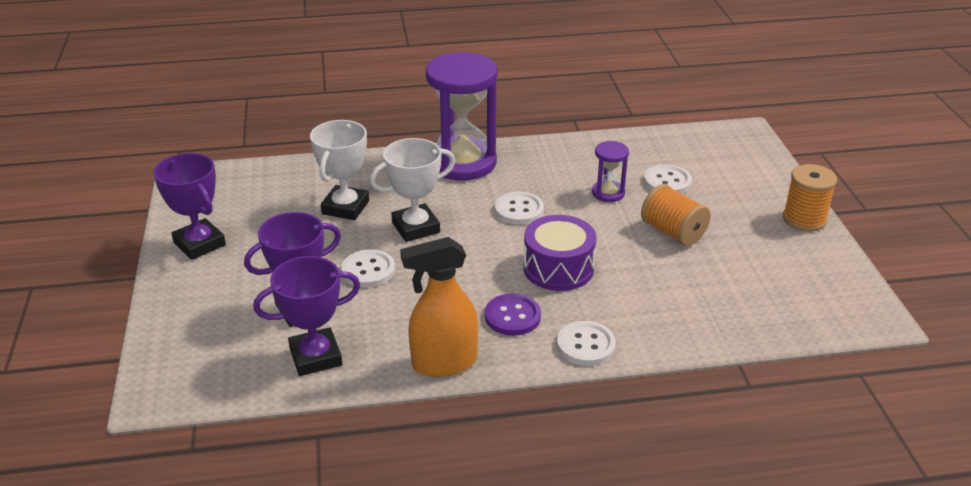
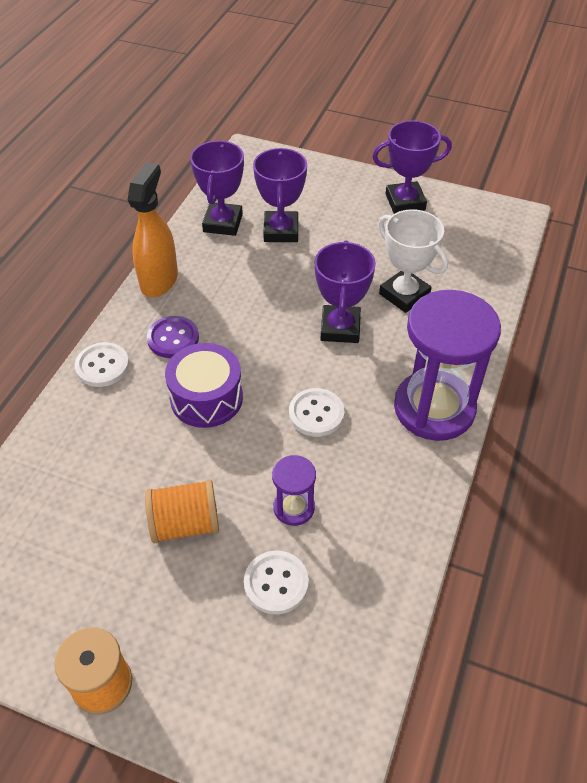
camera: 120 degrees right, 15 degrees up
(368, 270) = (300, 279): white button -> none
(416, 227) = (340, 328): white trophy -> purple trophy

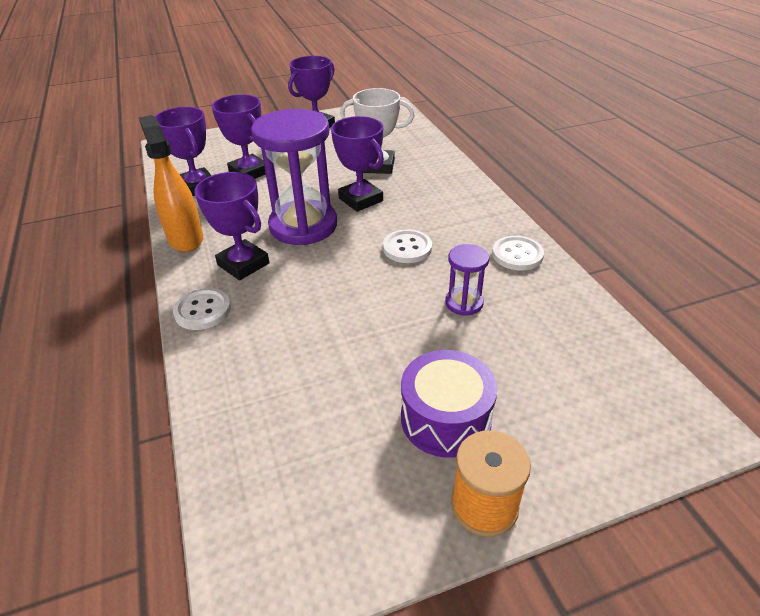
camera: 40 degrees left, 10 degrees down
(173, 338) = (243, 264): purple button -> purple trophy
(185, 524) = (404, 360): orange spool -> none
(206, 398) = (317, 282): purple drum -> purple drum (445, 418)
(276, 583) = (512, 349): white button -> white button (517, 255)
(434, 408) = (473, 207): purple hourglass -> purple hourglass (303, 226)

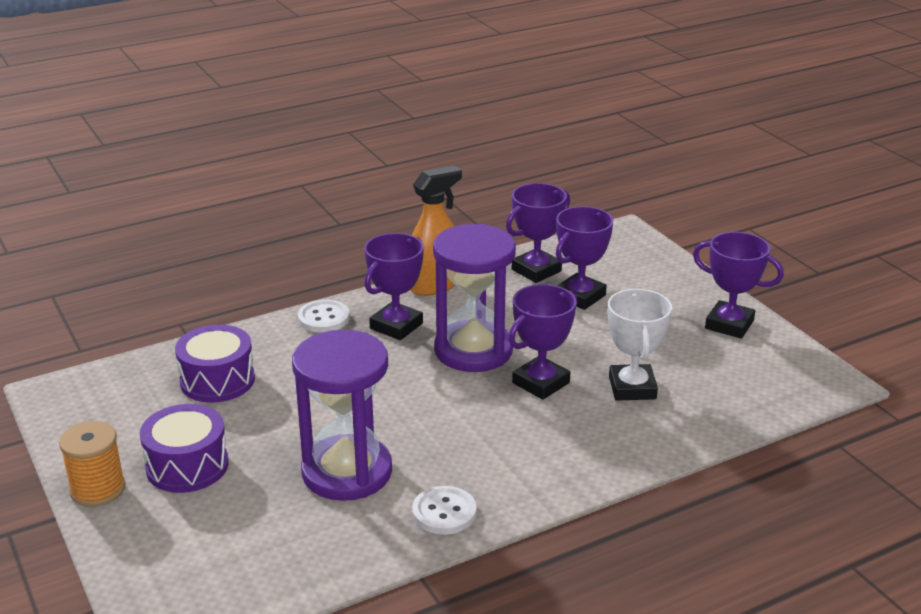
camera: 80 degrees right, 10 degrees down
(289, 396) = (217, 380): none -> purple drum
(407, 248) = (443, 426): white button -> none
(464, 303) = (347, 472): purple hourglass -> purple hourglass, size x2.15

